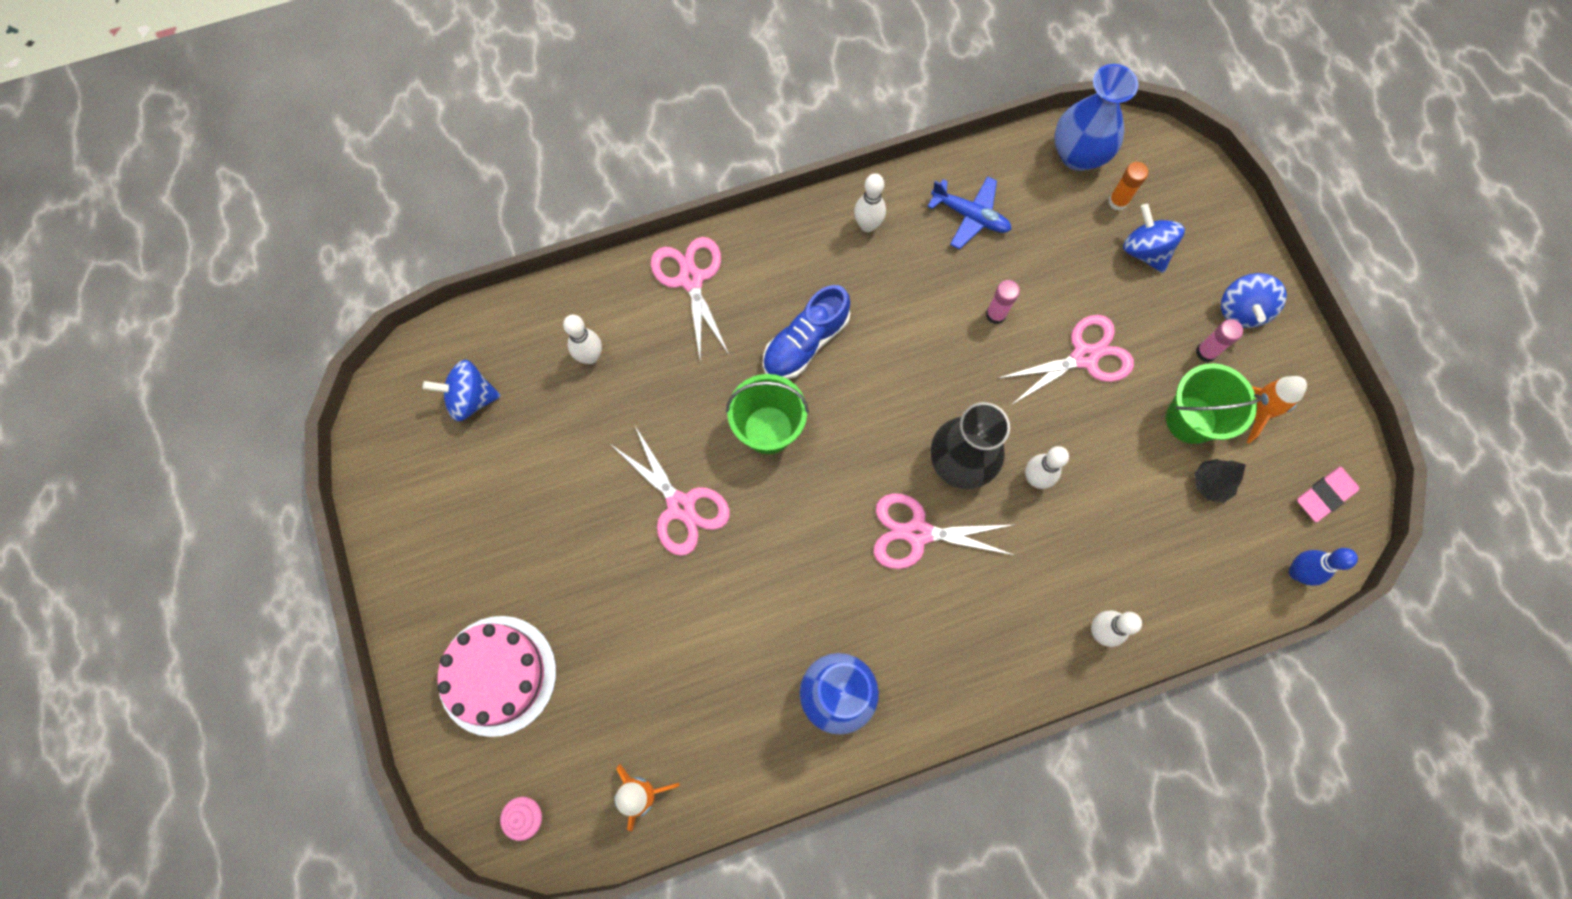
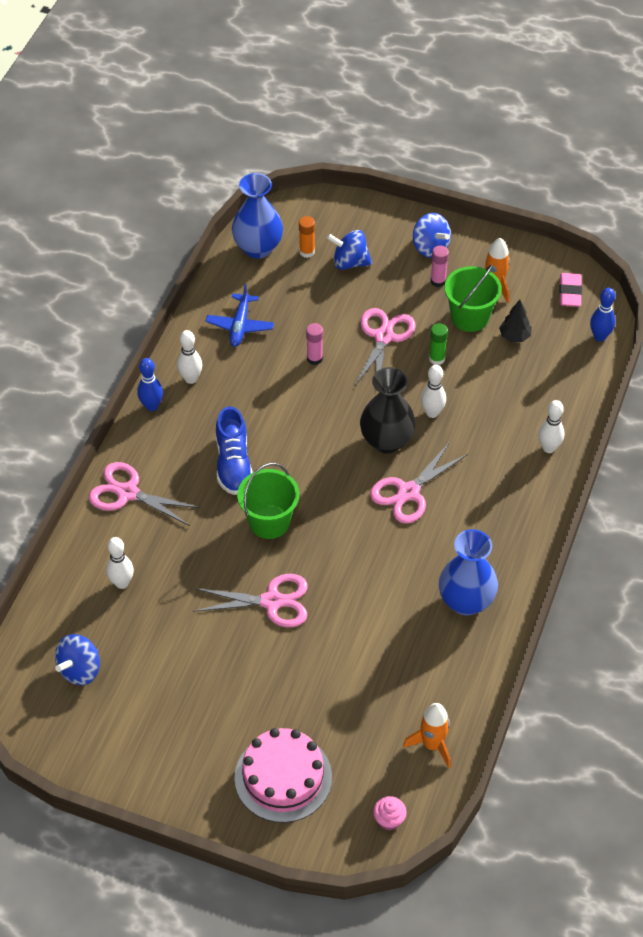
camera: 50 degrees left, 20 degrees down
(805, 218) = (151, 406): none -> blue bowling pin
(970, 216) = (240, 325): blue plane -> blue plane turned 120 degrees clockwise
(1106, 429) = (437, 359): none -> green glue stick

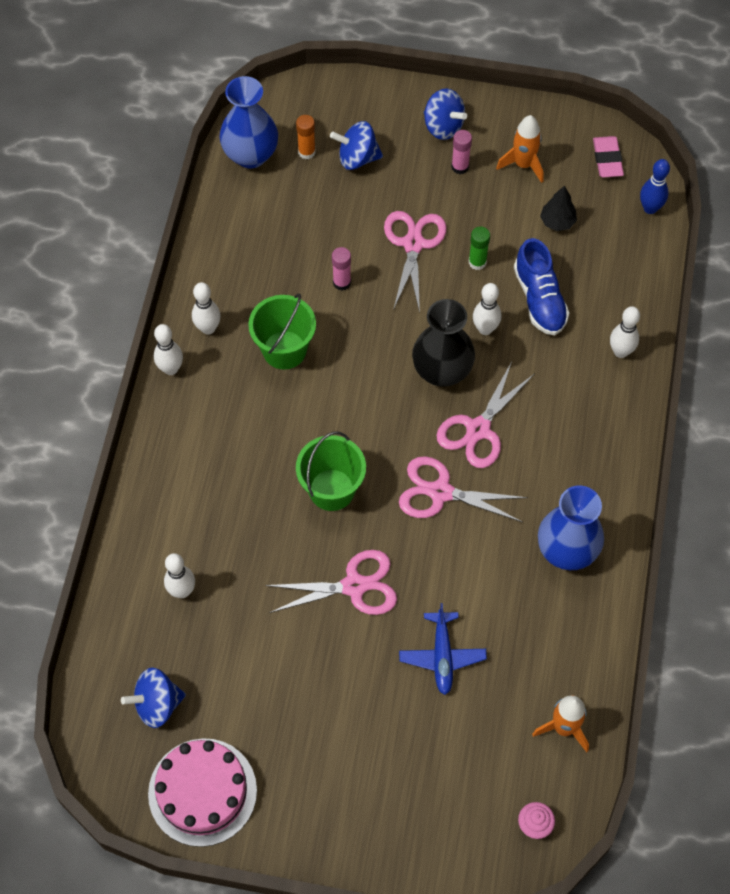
camera: 10 degrees left, 10 degrees up
(80, 670) = (157, 704): blue spinning top -> blue spinning top turned 45 degrees clockwise
(127, 493) = (166, 480): pink scissors -> pink scissors (440, 492)
(151, 406) = (171, 369): blue bowling pin -> white bowling pin
(233, 463) = (277, 425): blue shoe -> blue shoe (539, 299)
(240, 325) = (250, 254): blue plane -> blue plane (442, 656)
(283, 777) = (409, 795): pink cake -> pink cake (202, 792)
(470, 317) = (503, 206): green bucket -> green bucket (284, 350)

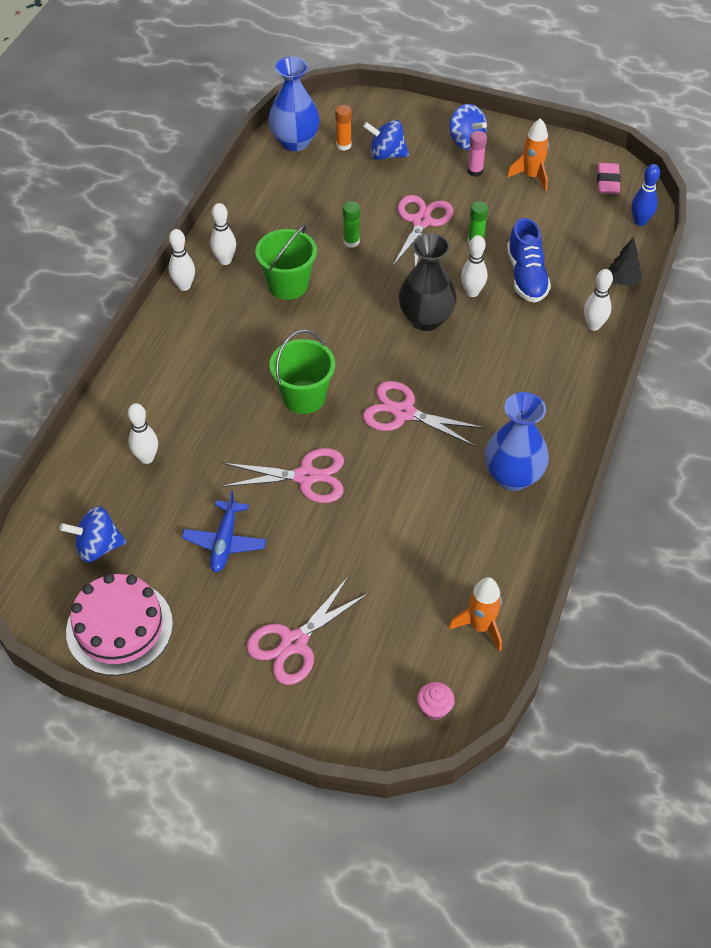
camera: 10 degrees right, 10 degrees down
(342, 282) = (351, 242): pink glue stick -> green glue stick
(442, 656) = (375, 547): blue plane -> blue plane (225, 542)
(478, 429) = (449, 368): pink scissors -> pink scissors (294, 643)
(557, 222) = (554, 221): black tree -> black tree (622, 280)

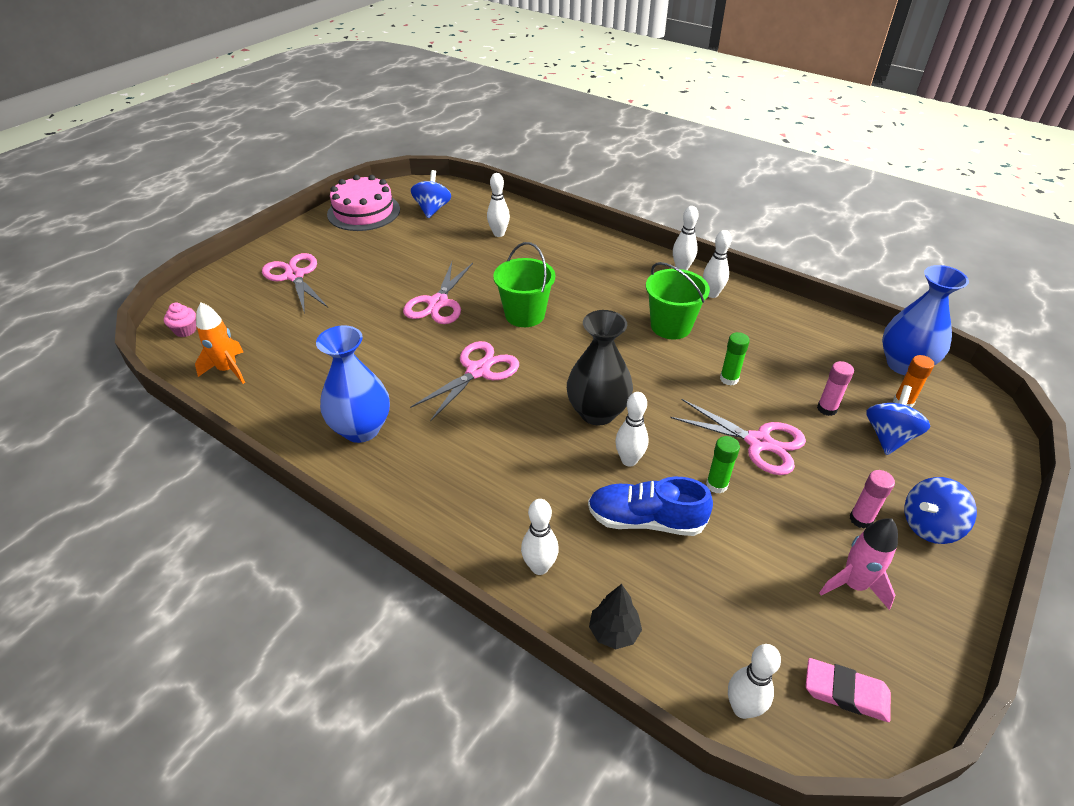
camera: 105 degrees right, 10 degrees down
(225, 542) = (401, 258): blue plane -> none
(367, 185) = (827, 409): none -> pink glue stick
(531, 176) = (853, 585): orange rocket -> pink rocket
(640, 221) = (742, 708): blue bowling pin -> white bowling pin

